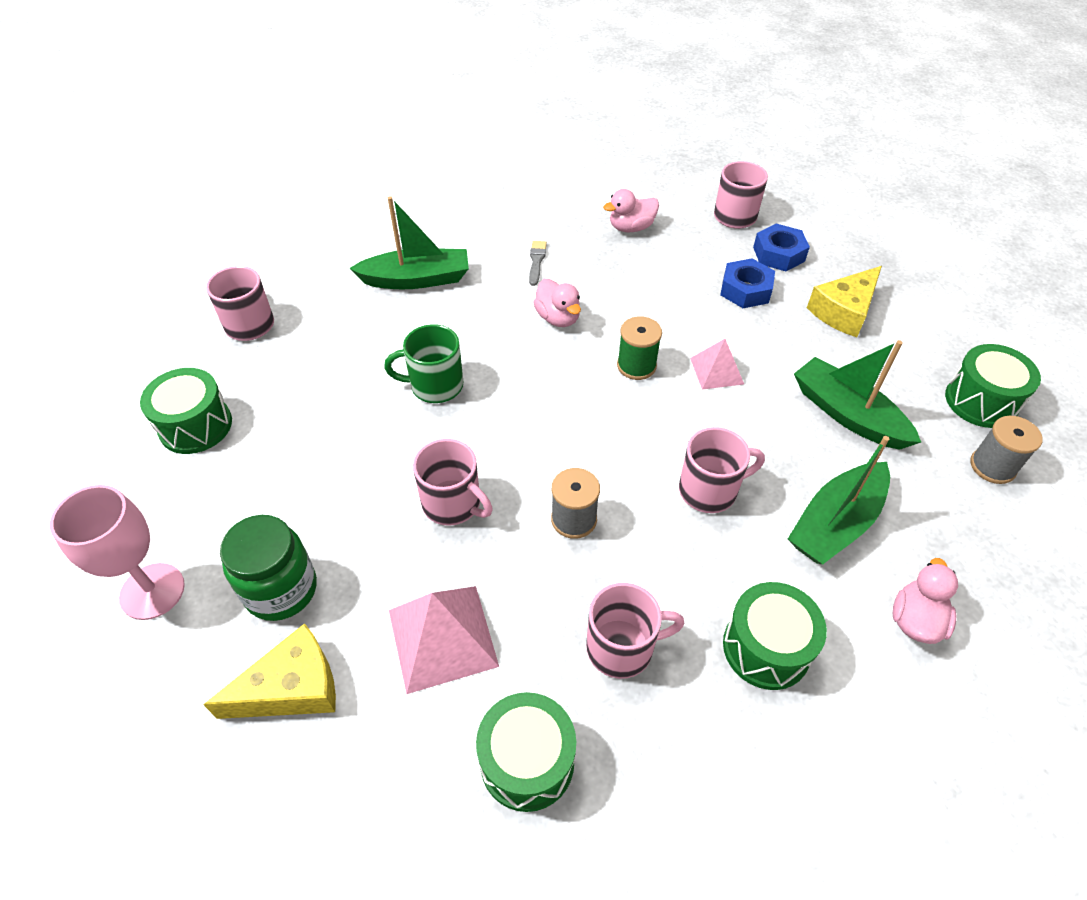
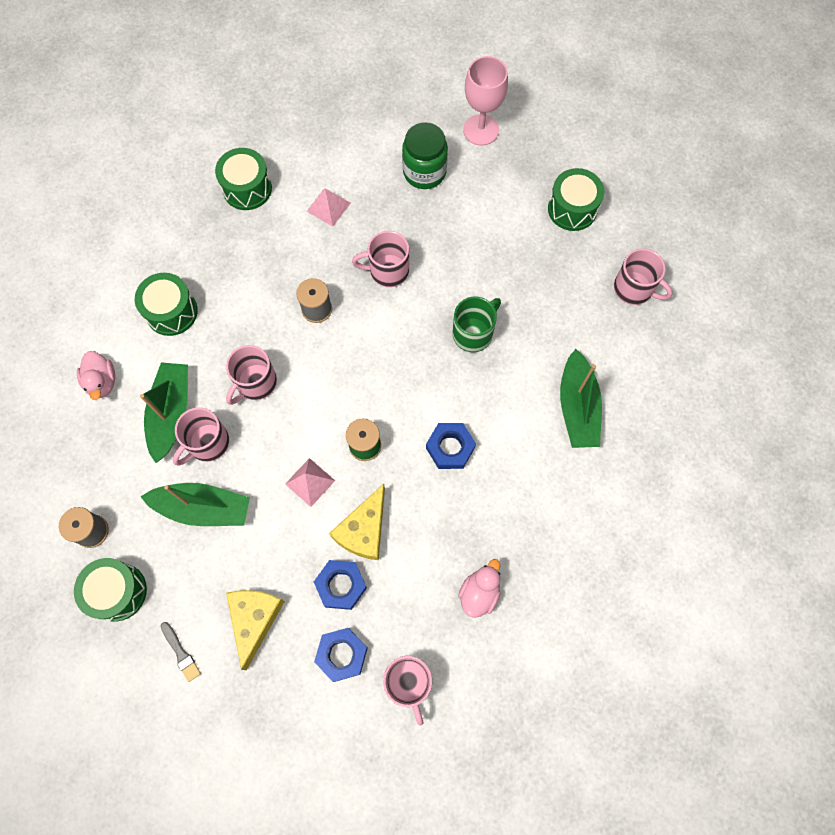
camera: 140 degrees right, 20 degrees up
(292, 687) = (373, 143): yellow cheese -> yellow cheese (364, 530)
(416, 279) = (577, 407): green boat -> green boat turned 45 degrees counterclockwise
(443, 637) = (328, 207): pink pyramid -> pink pyramid, size x0.60
(536, 261) = (515, 493): grey brush -> grey brush (181, 653)
(558, 318) = (450, 448): pink duck -> blue nut
(622, 647) = (241, 262): pink mug -> pink mug (207, 443)

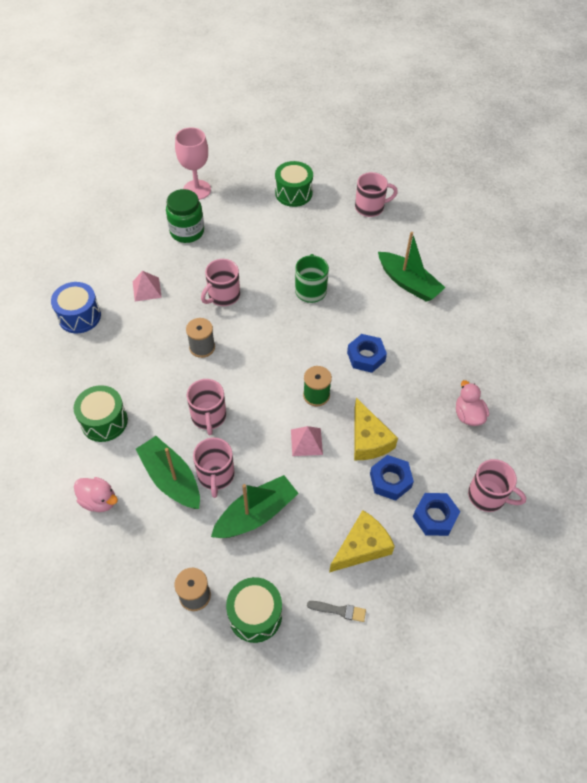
camera: 45 degrees left, 15 degrees down
(247, 188) = (79, 316): green drum -> blue drum
(254, 619) = (362, 547): yellow cheese -> yellow cheese turned 90 degrees clockwise

